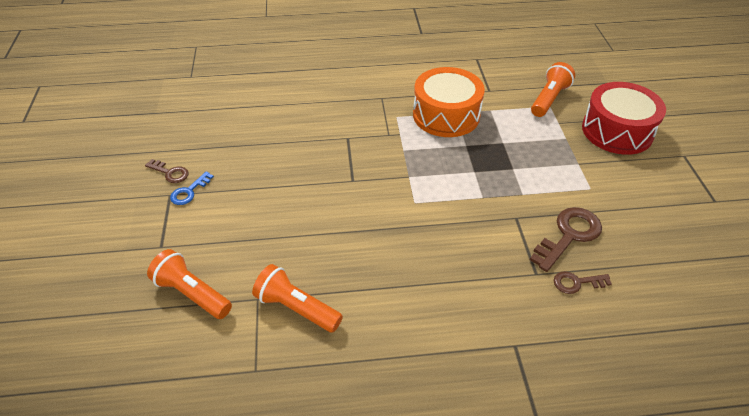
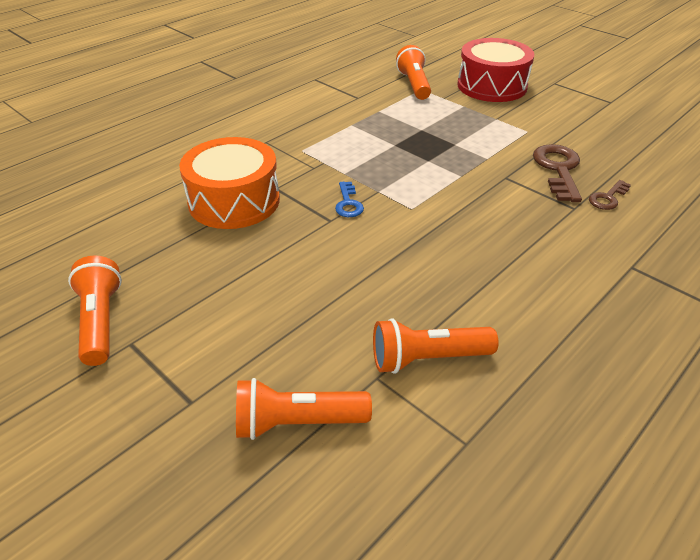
camera: 40 degrees left, 5 degrees down
(170, 173) = (100, 321): brown key -> orange flashlight
(189, 191) = (154, 326): blue key -> blue key (348, 203)
(446, 115) = (346, 130): orange drum -> orange drum (234, 201)

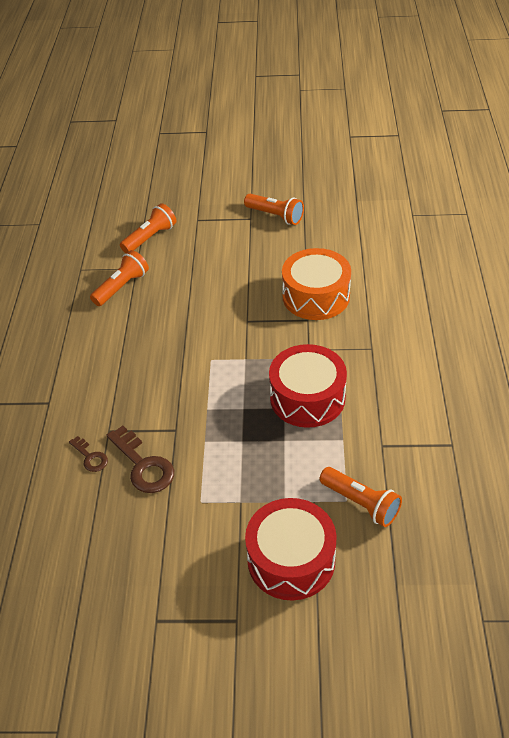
camera: 140 degrees right, 5 degrees up
(348, 203) = (251, 338): blue key -> none
(367, 141) = (307, 398): none -> red drum
(608, 198) = (90, 457): brown key -> brown key turned 135 degrees clockwise

